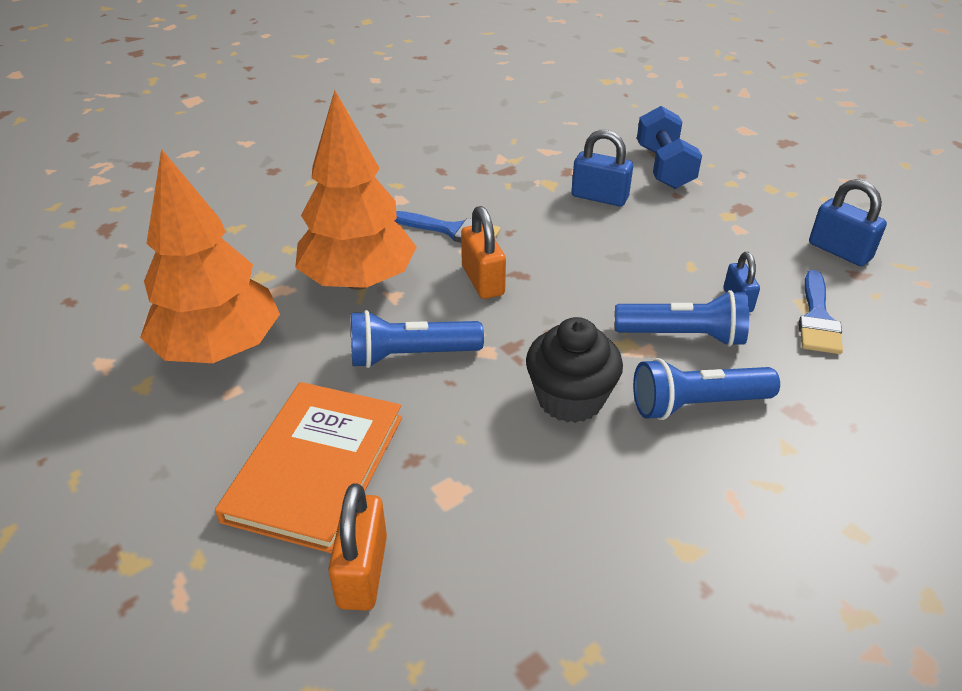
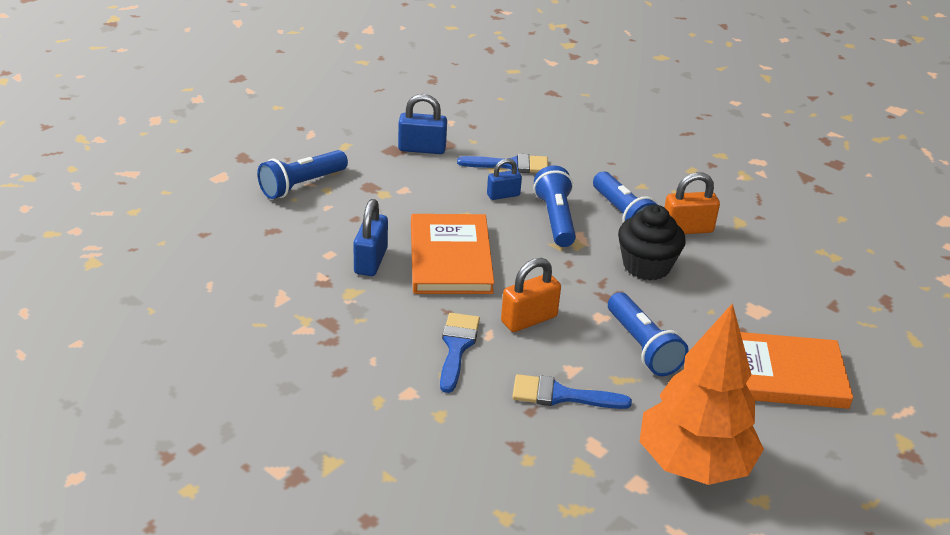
camera: 105 degrees left, 5 degrees down
(359, 281) = (561, 395): orange tree -> blue brush
(362, 571) = (835, 337): orange padlock -> orange padlock (687, 229)
(601, 244) = (450, 258): none -> orange book
(664, 167) = (305, 224): blue dumbbell -> none
(737, 169) = (301, 185): none -> blue flashlight
(839, 251) = (422, 149): blue padlock -> blue padlock turned 60 degrees clockwise

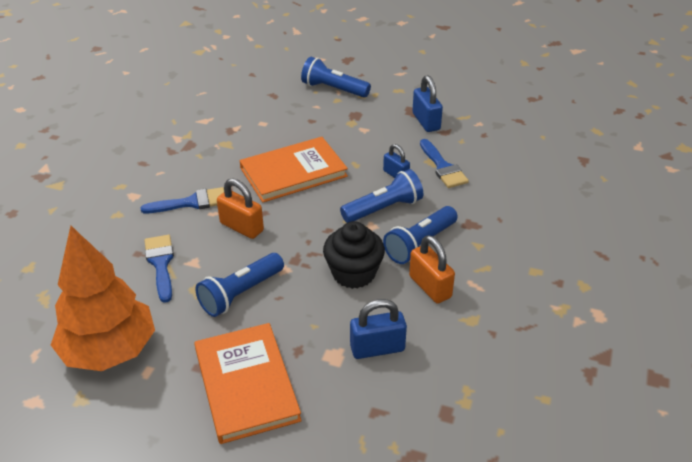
camera: 70 degrees right, 5 degrees up
(371, 261) = (266, 141): blue padlock -> blue padlock (377, 348)

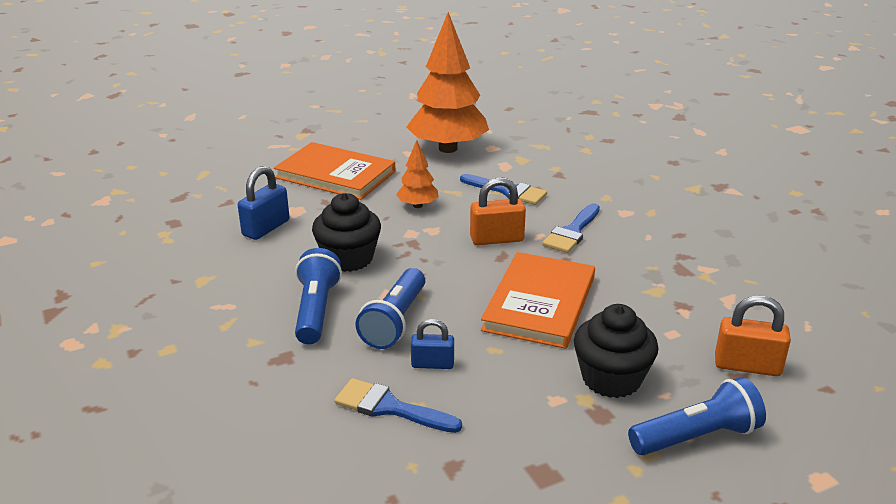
camera: 135 degrees right, 10 degrees down
(240, 294) = (418, 205): blue flashlight -> orange tree
(326, 123) = (611, 379): none -> black cupcake
(426, 121) = (499, 467): blue padlock -> none
(430, 287) = (266, 283): orange padlock -> orange padlock (747, 366)

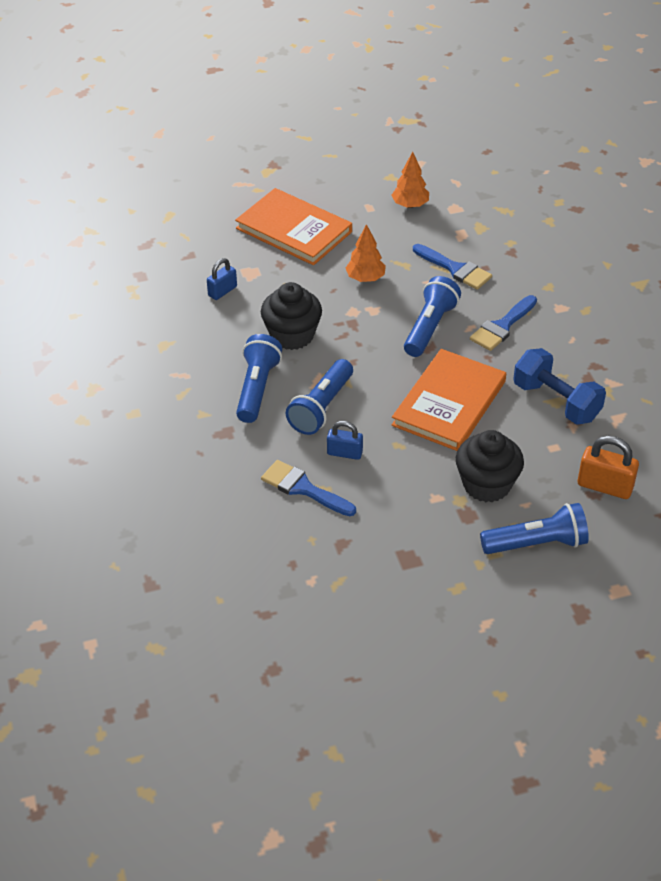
camera: 10 degrees right, 15 degrees up
(266, 228) = (222, 291): blue padlock -> blue padlock, size x0.66
(448, 148) = (410, 205): orange tree -> orange tree, size x0.46
(497, 239) = (430, 327): orange padlock -> blue flashlight
(656, 291) = (556, 402): none -> blue dumbbell

